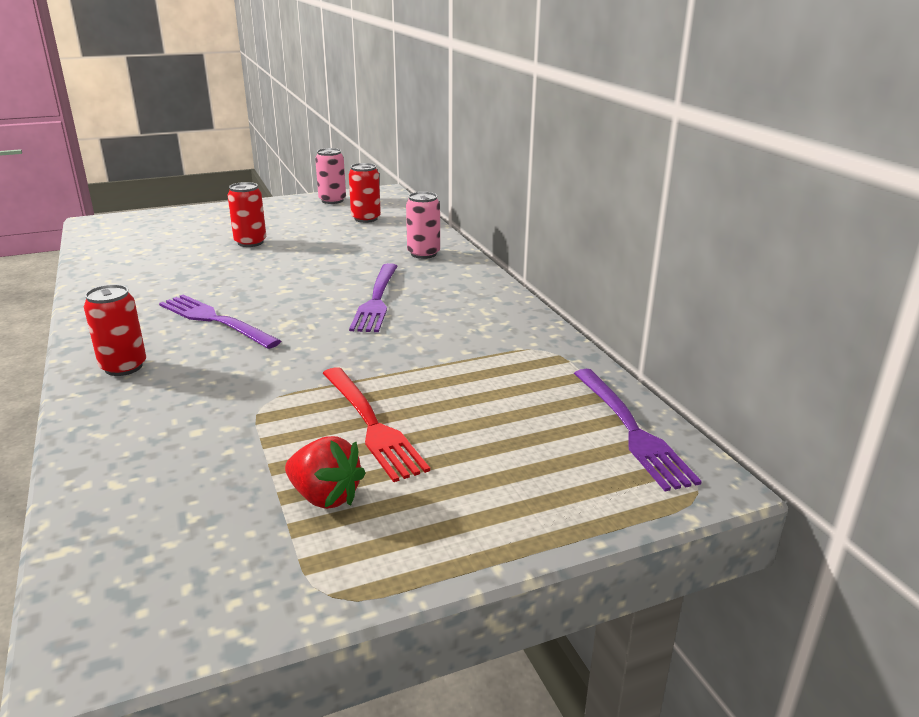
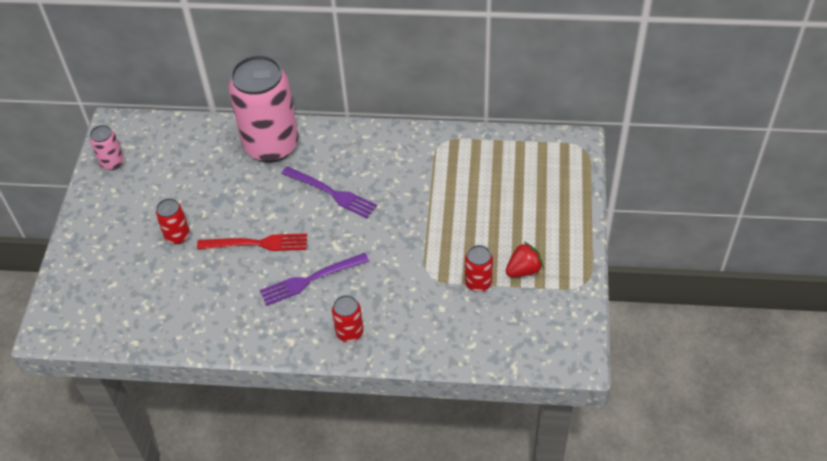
camera: 60 degrees left, 25 degrees up
(366, 219) = (174, 154): red can -> red can (478, 283)
(372, 425) = (476, 237): red fork -> red fork (258, 243)
(423, 254) = (271, 145): pink can -> pink can, size x2.29
(632, 431) = (533, 146): purple fork -> none

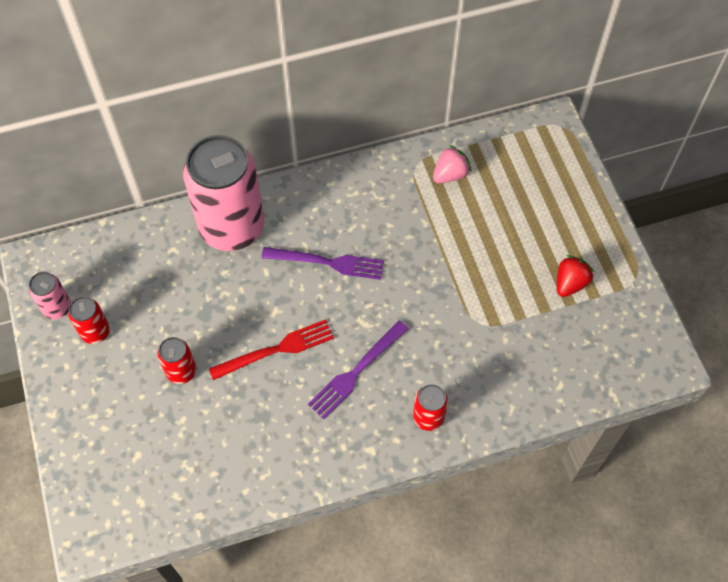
camera: 25 degrees left, 10 degrees up
(466, 157) = (450, 174): none -> pink strawberry
(478, 283) = (532, 314): red can -> red can (95, 332)

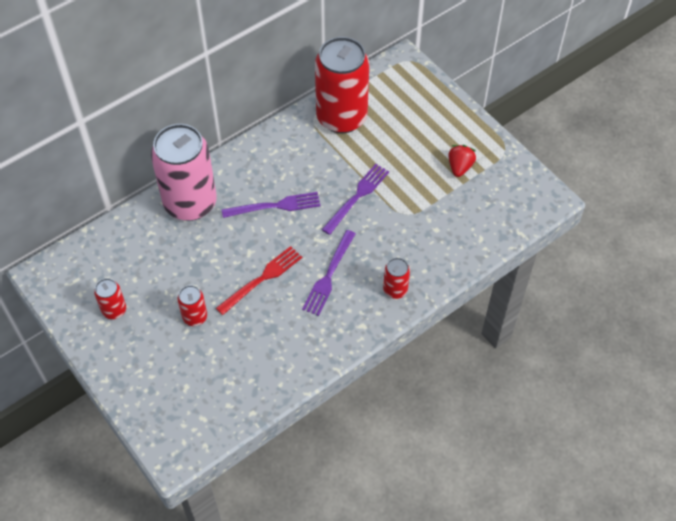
camera: 20 degrees left, 5 degrees down
(57, 307) = (75, 302): pink can -> none
(430, 281) = (357, 196): none -> purple fork
(450, 174) = (341, 117): pink strawberry -> red can

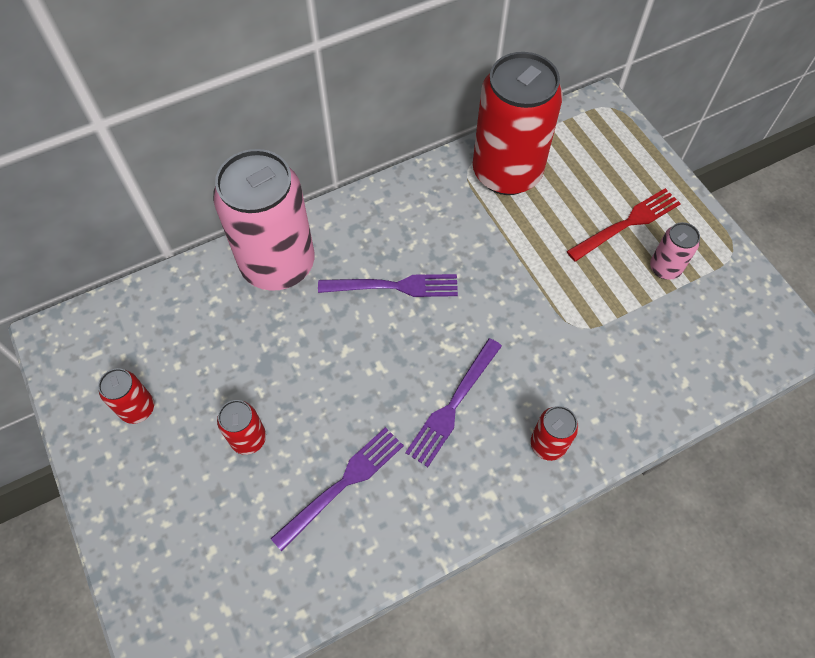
camera: 10 degrees right, 5 degrees up
(262, 278) = (357, 393): red fork -> red fork (628, 223)
(357, 196) = (512, 289): purple fork -> purple fork (343, 483)
(460, 167) = (665, 268): red strawberry -> pink can

